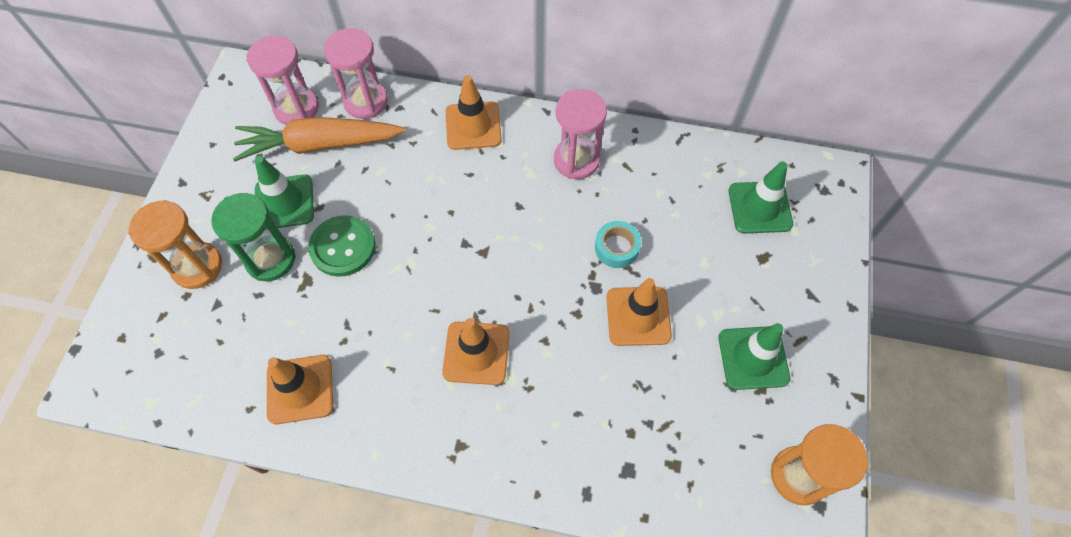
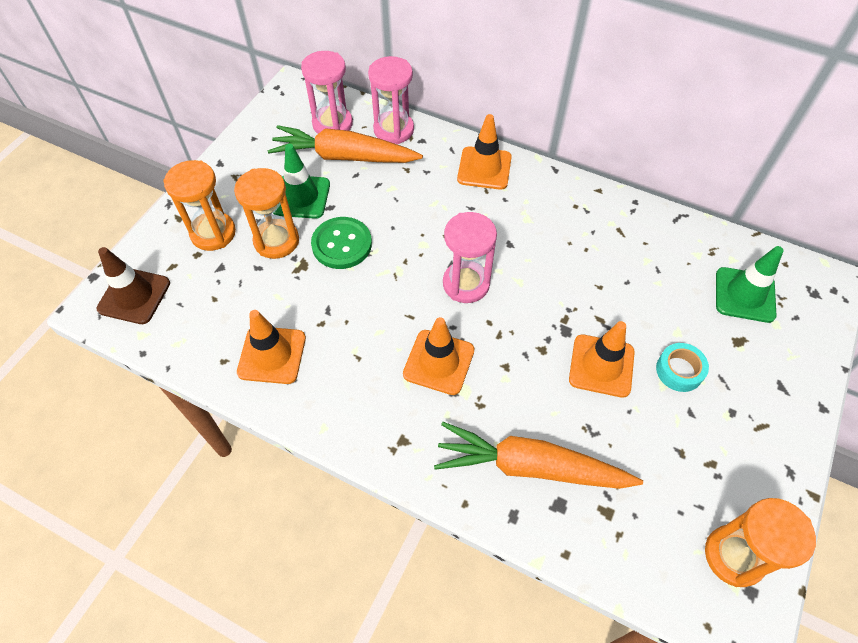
camera: 15 degrees right, 5 degrees down
(129, 360) = (134, 296): none -> brown traffic cone
(270, 259) = (276, 241): green hourglass -> orange hourglass
(576, 160) = (573, 216): pink hourglass -> pink hourglass (466, 284)
(592, 439) = (530, 466): none -> orange carrot
(617, 248) = (594, 300): turquoise tape -> turquoise tape (679, 371)
(753, 358) = (709, 431): green traffic cone -> none

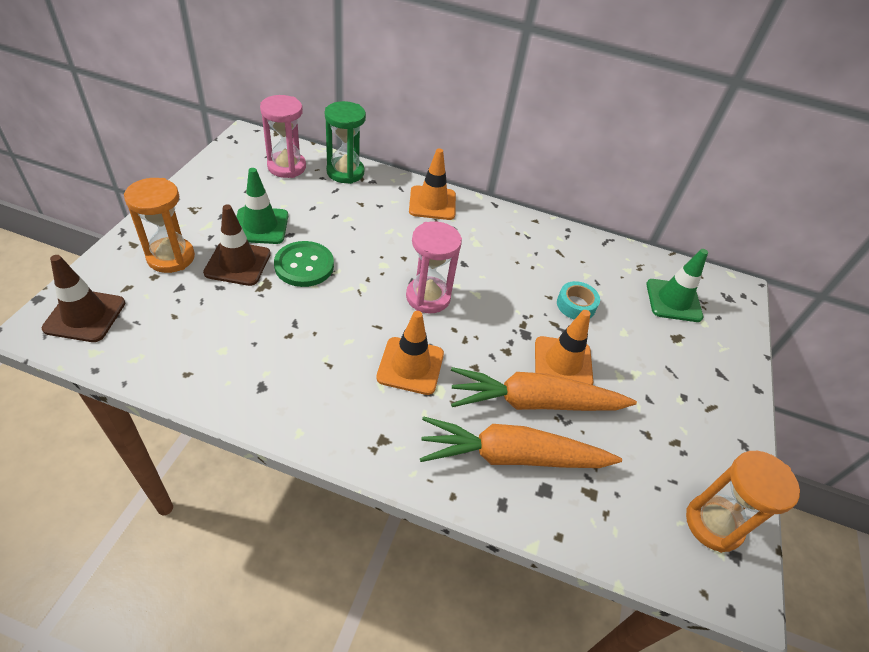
camera: 15 degrees left, 10 degrees down
(272, 355) = (239, 366): orange traffic cone -> none
(276, 241) = (238, 263): orange hourglass -> brown traffic cone
(344, 156) = (300, 193): orange carrot -> orange carrot (534, 402)
(393, 130) = (345, 172): pink hourglass -> green hourglass
(679, 371) = (631, 364): turquoise tape -> turquoise tape (576, 305)

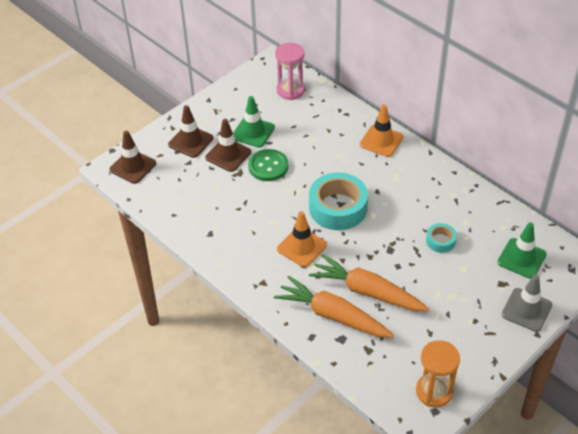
camera: 35 degrees right, 0 degrees up
(171, 257) = (190, 141): orange hourglass -> brown traffic cone
(345, 172) = (330, 103): green hourglass -> none
(428, 297) = (338, 208): pink hourglass -> turquoise tape
(563, 362) = (403, 274): orange traffic cone -> none
(725, 362) = (526, 310): none -> grey traffic cone

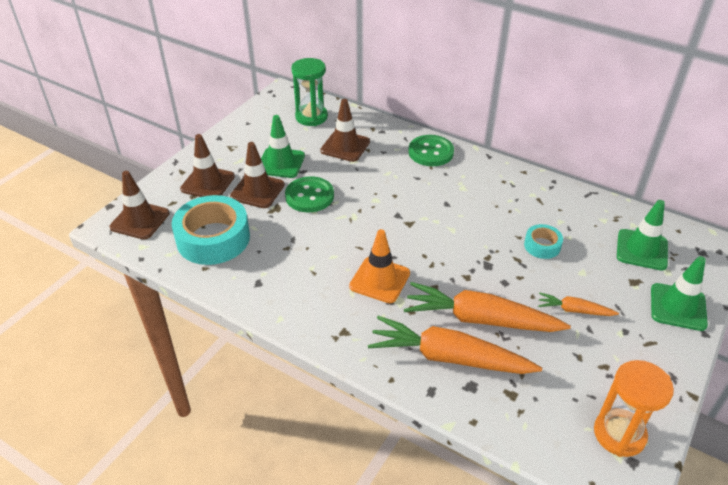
camera: 15 degrees left, 5 degrees down
(290, 90) = (311, 117): pink hourglass -> green hourglass
(310, 124) = (345, 146): none -> brown traffic cone
(338, 208) = (408, 228): turquoise tape -> turquoise tape (213, 238)
(381, 141) = (431, 152): orange traffic cone -> green button
(442, 297) = (574, 310): none -> orange carrot
(526, 310) = (678, 307): grey traffic cone -> green traffic cone

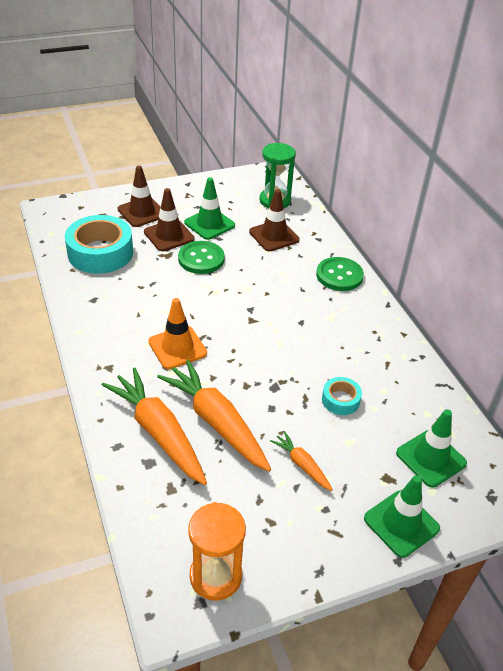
camera: 35 degrees right, 0 degrees up
(140, 220) = (69, 215): brown traffic cone -> none

